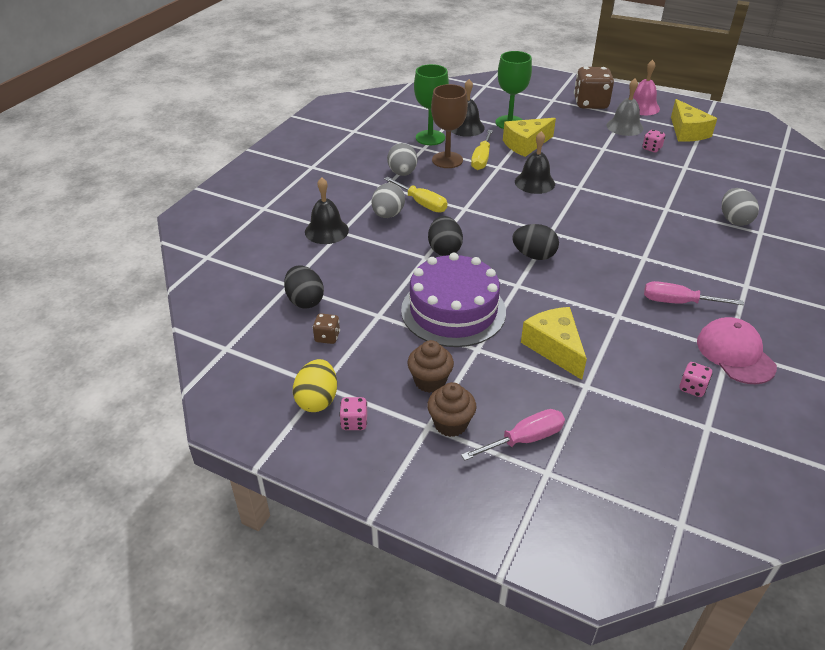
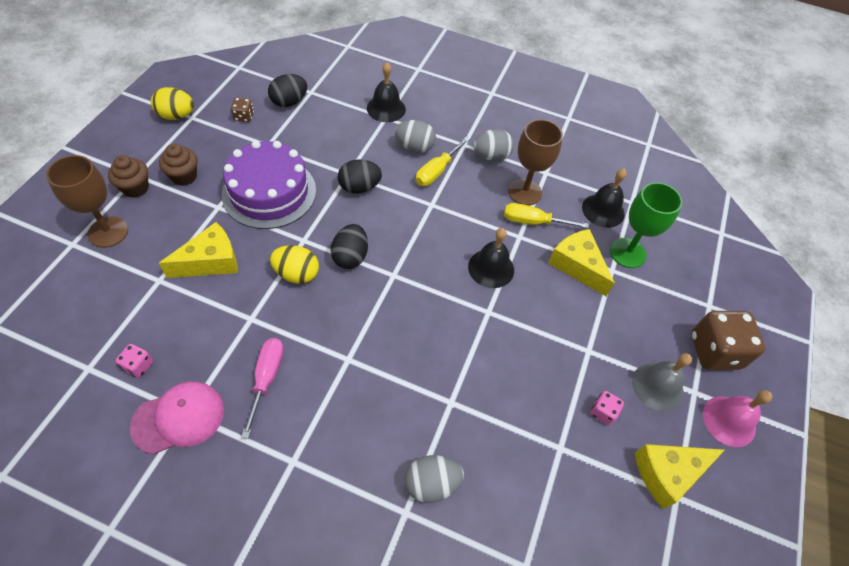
camera: 80 degrees right, 15 degrees up
(354, 422) = (150, 135): pink dice -> none
(430, 138) = (570, 178): green goblet -> none
(524, 439) = (108, 232): pink screwdriver -> brown goblet
(560, 288) = (297, 274): none -> yellow egg

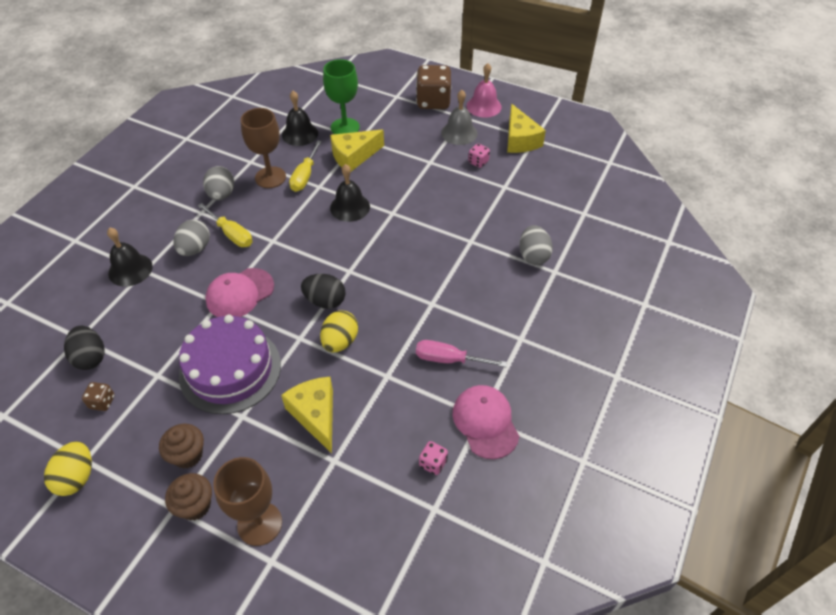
camera: 80 degrees left, 5 degrees down
(359, 187) = (240, 293): black egg -> pink cap

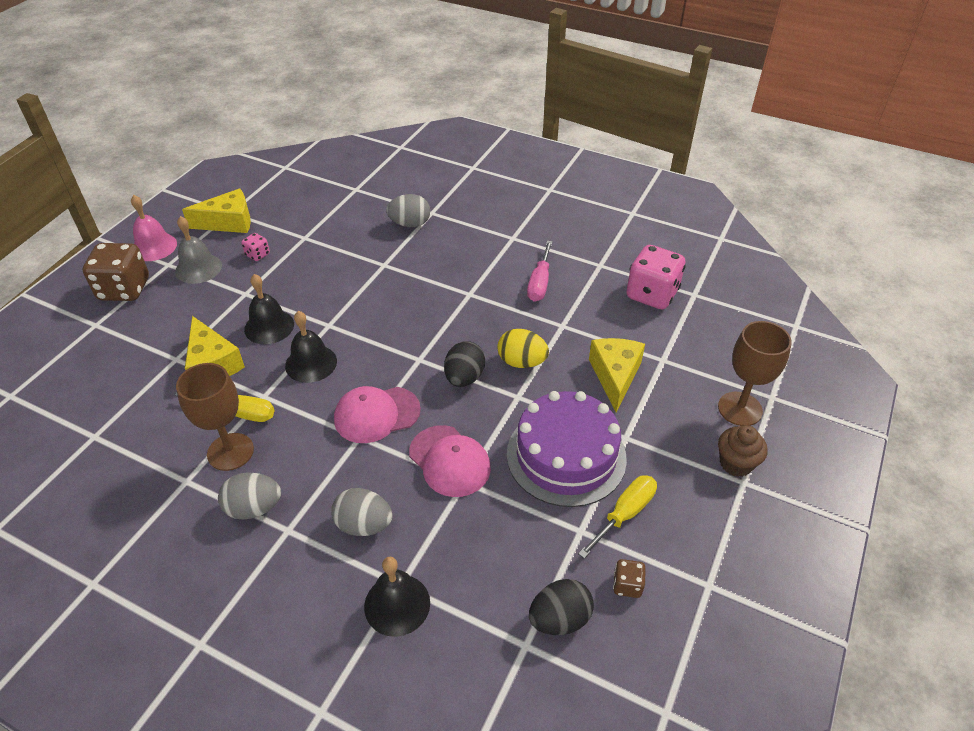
camera: 90 degrees left, 5 degrees down
(76, 477) = (733, 587): yellow egg -> none
(188, 455) = (681, 479): brown cupcake -> none
(231, 234) = (340, 484): yellow screwdriver -> yellow screwdriver (624, 514)
(300, 134) = (140, 425): black bell -> black bell (269, 326)
(315, 415) = (615, 376): yellow cheese -> yellow cheese turned 120 degrees clockwise
(345, 127) = (145, 375): green goblet -> none
(433, 463) = (652, 294): pink dice -> pink dice, size x2.16
(485, 422) = (605, 262): pink cap -> pink cap (376, 414)

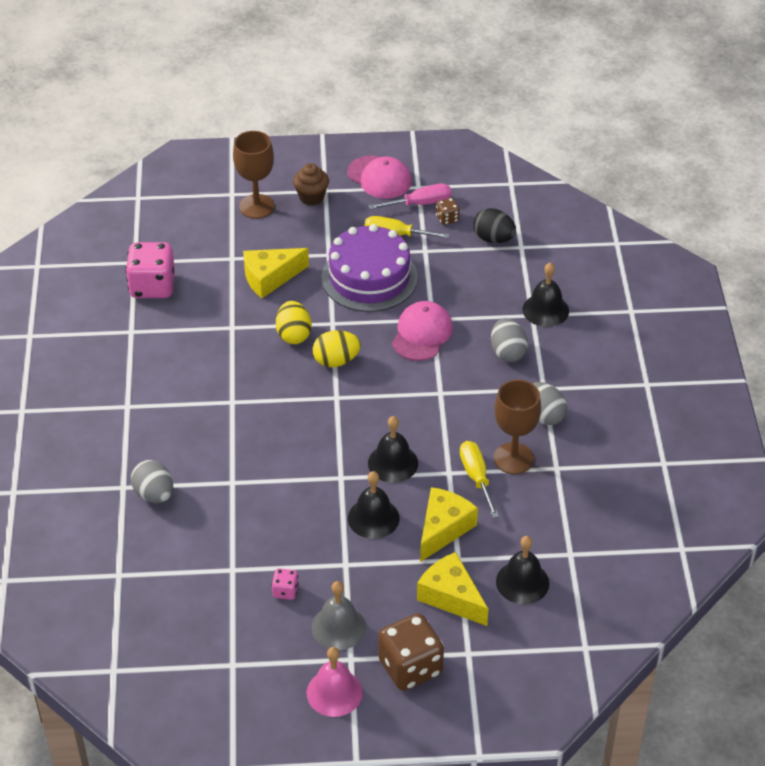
camera: 120 degrees left, 0 degrees up
(109, 388) = (522, 582): none -> black bell
(229, 222) = (251, 653): yellow cheese -> yellow cheese (451, 597)
(376, 414) = (412, 393): pink cap -> pink cap (379, 177)
(464, 378) = (336, 361): black egg -> yellow egg
(539, 283) = (185, 361): pink screwdriver -> pink screwdriver (420, 203)

